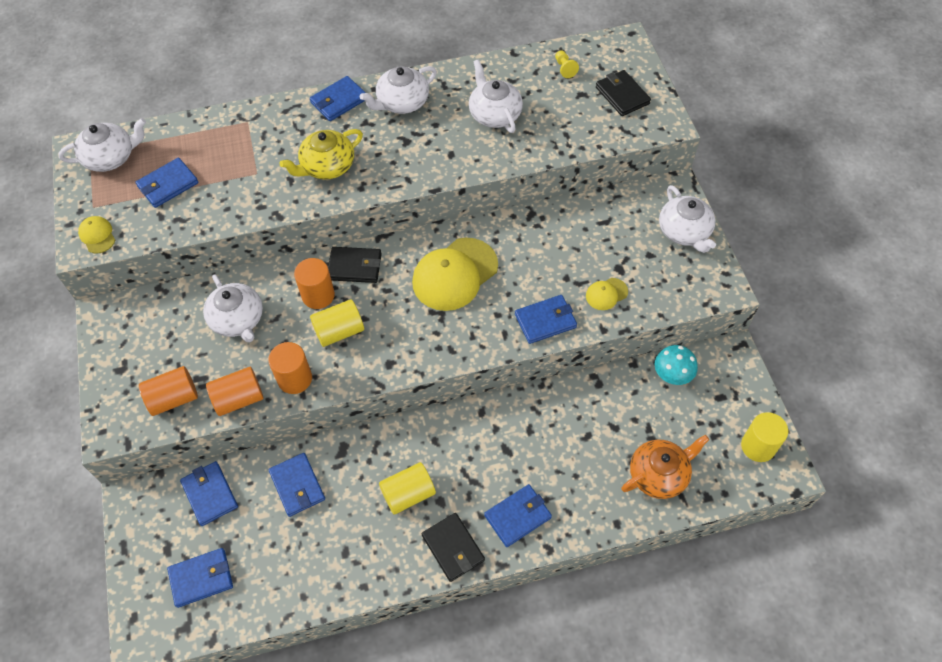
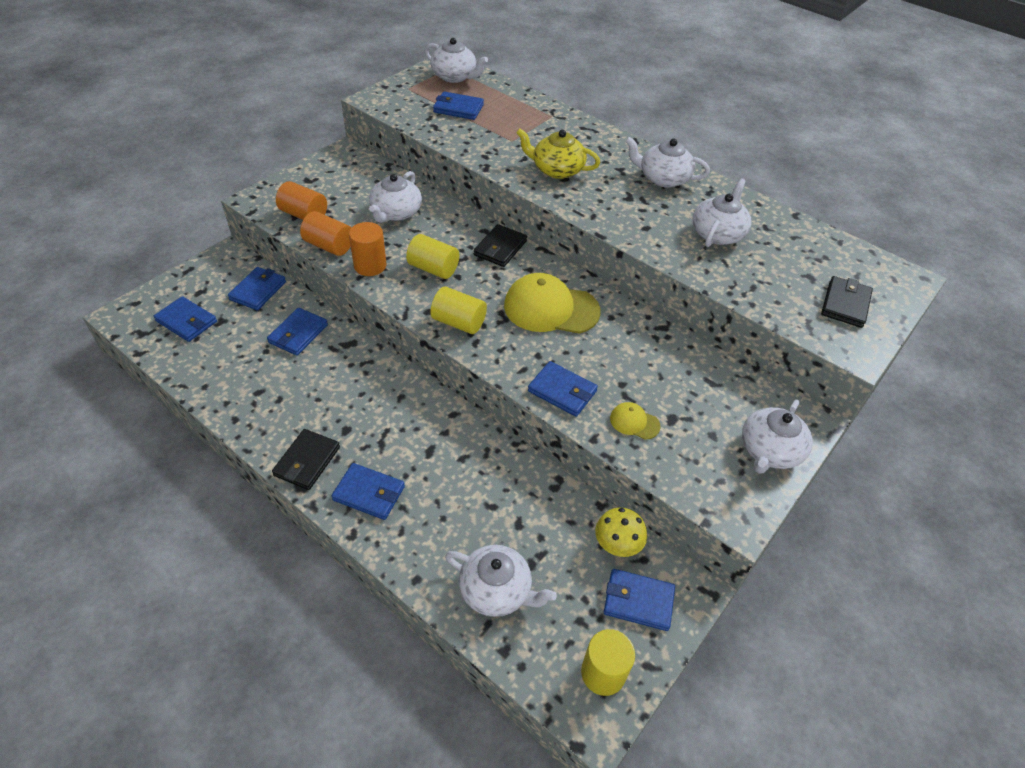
camera: 50 degrees right, 10 degrees down
(97, 235) = (386, 101): yellow cap -> none
(318, 295) = (455, 242): orange cylinder -> none
(339, 101) = (623, 147): blue wallet -> blue wallet (638, 601)
(355, 266) = (500, 248): black wallet -> black wallet turned 60 degrees clockwise
(408, 494) = (338, 405): yellow cylinder -> yellow cylinder (458, 322)
(564, 68) = (822, 253): yellow pawn -> none
(659, 474) = (496, 590): orange teapot -> white teapot
(672, 375) = (617, 545): turquoise mushroom -> yellow mushroom

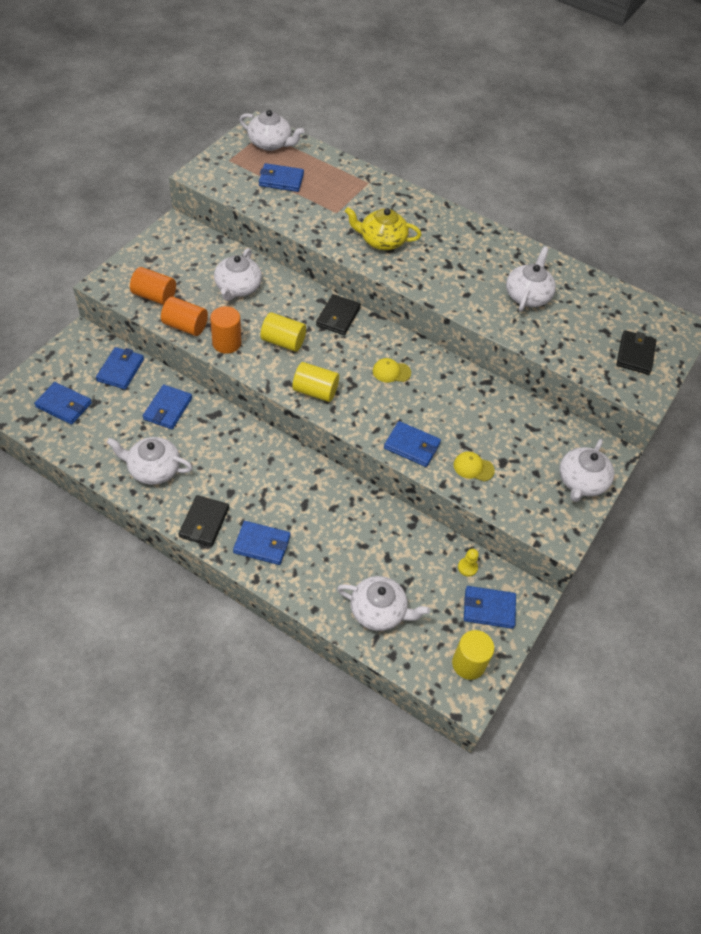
camera: 10 degrees left, 5 degrees up
(551, 308) = (391, 372): yellow cap -> yellow cap, size x0.47
(617, 545) = (467, 567): yellow mushroom -> yellow pawn
(663, 178) = (476, 243): white teapot -> white teapot (153, 469)

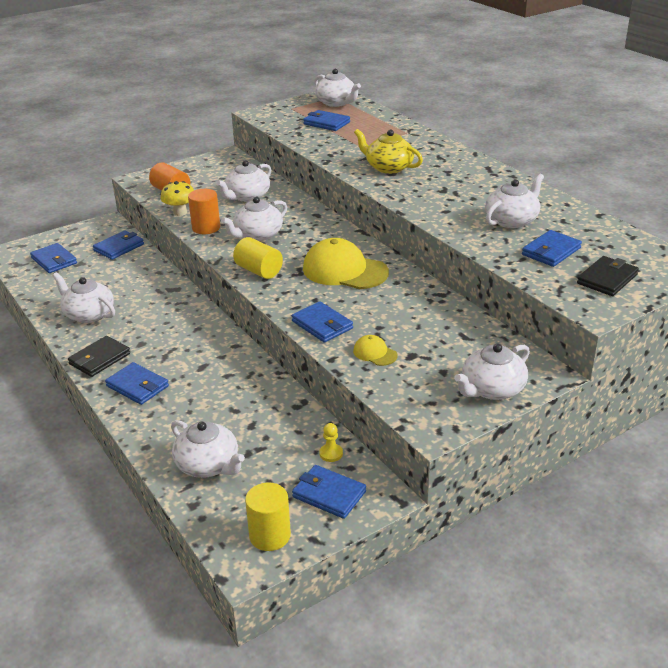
camera: 30 degrees right, 20 degrees down
(168, 409) = (136, 278): blue wallet -> blue wallet (551, 251)
(185, 326) = (180, 212): orange cylinder -> yellow mushroom
(283, 341) = (257, 235): yellow cylinder -> white teapot
(338, 317) = (323, 227): black wallet -> none
(391, 372) = (344, 270): yellow cap -> yellow cap, size x2.15

